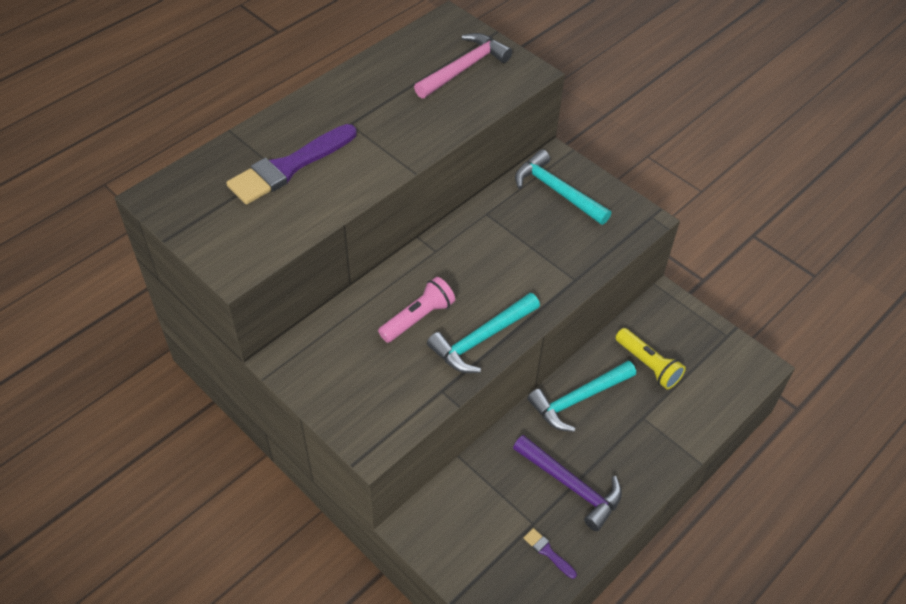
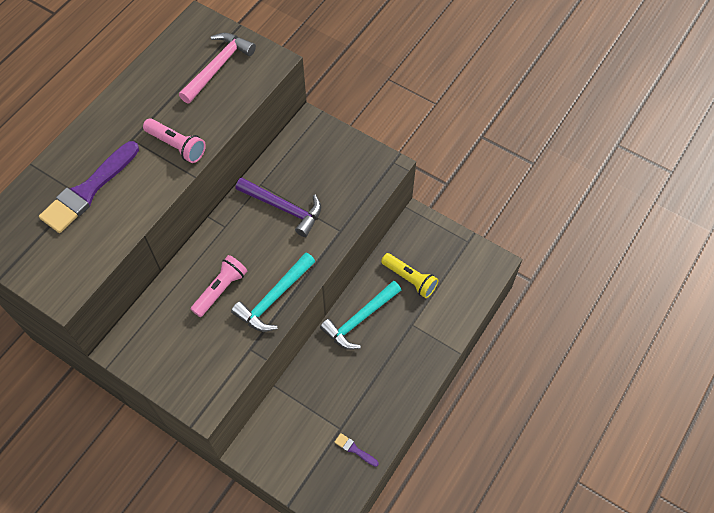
camera: 10 degrees left, 10 degrees up
(401, 139) = (177, 146): none -> pink flashlight
(557, 191) = (314, 152): turquoise hammer -> none
(571, 486) = (364, 392): purple hammer -> purple hammer (283, 208)

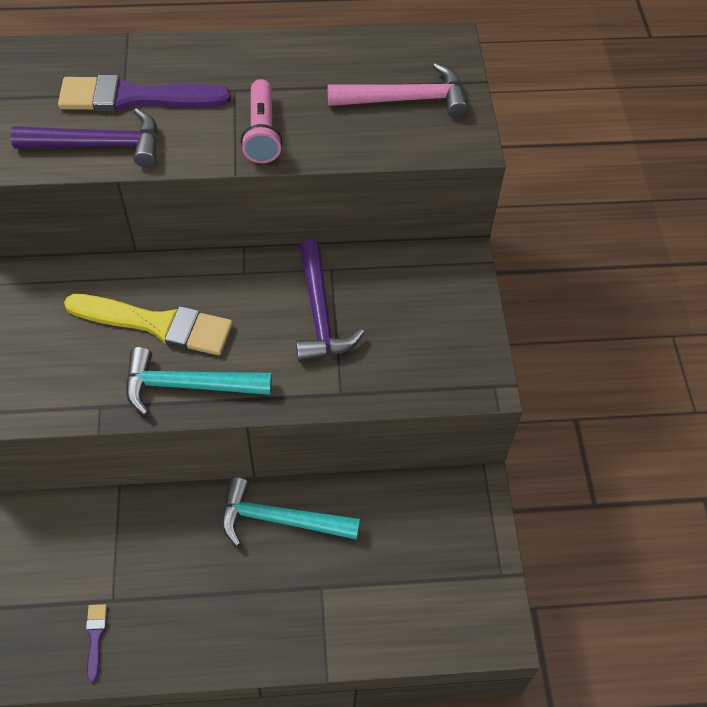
camera: 50 degrees right, 5 degrees down
(108, 229) = (99, 145): none -> purple hammer
(221, 290) = (157, 324): pink flashlight -> yellow brush
(410, 279) = (384, 540): yellow flashlight -> none

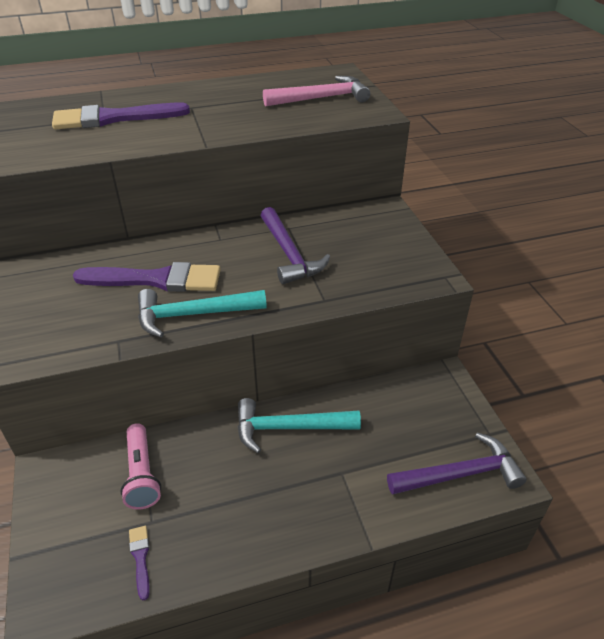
camera: 10 degrees left, 15 degrees down
(99, 145) = (90, 144): purple hammer -> purple hammer (460, 474)
(157, 324) = (156, 280): yellow brush -> purple brush
(262, 132) = (220, 124): pink flashlight -> pink flashlight (141, 474)

